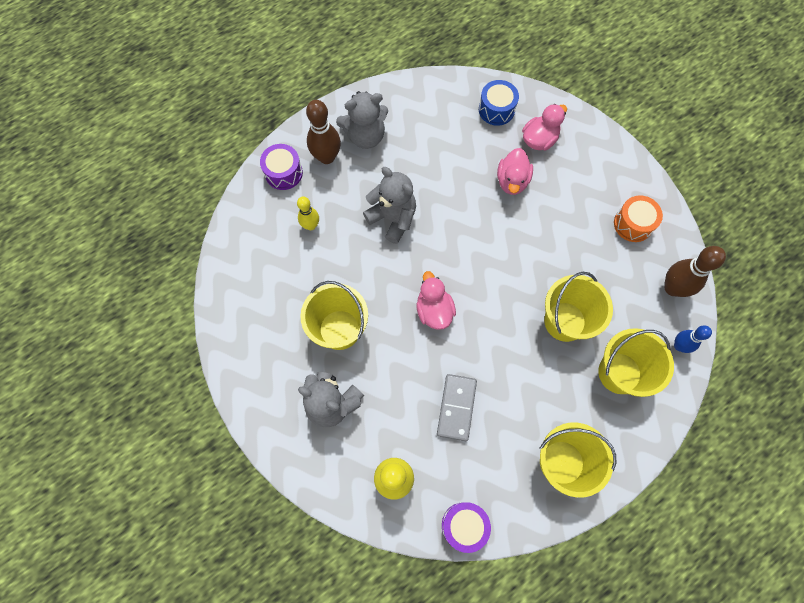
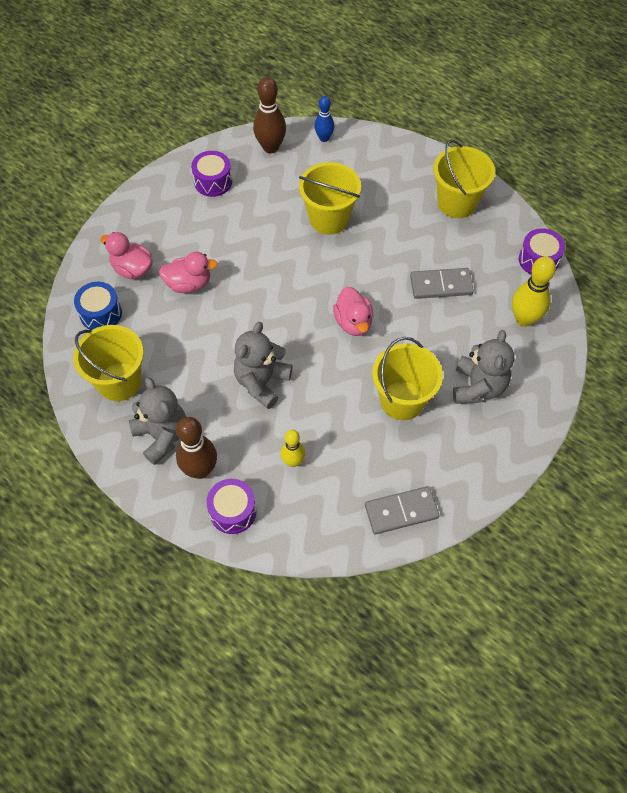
camera: 105 degrees left, 10 degrees down
(237, 297) = (401, 511): none -> grey domino
(434, 310) = (353, 322): pink duck -> pink duck turned 75 degrees counterclockwise
(619, 373) = (363, 174): yellow bucket -> yellow bucket (119, 381)
(633, 224) = (213, 181): orange drum -> purple drum

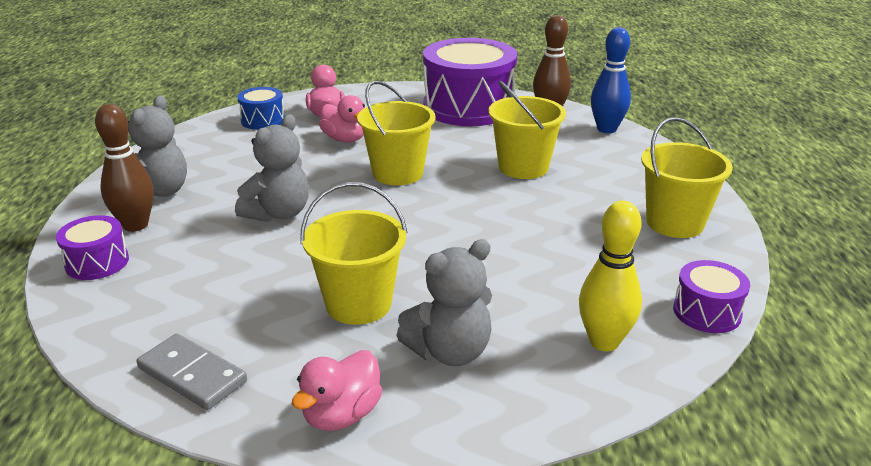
camera: 50 degrees right, 30 degrees down
(119, 381) = (199, 153): yellow bucket -> yellow bucket (397, 173)
(213, 181) = (468, 107): purple drum -> purple drum, size x2.16
(262, 382) = (278, 213): grey teddy bear -> grey teddy bear turned 135 degrees clockwise
(293, 461) = (196, 270): yellow bowling pin -> none
(324, 138) = (606, 129): blue bowling pin -> blue bowling pin, size x1.62
(353, 322) = (420, 230): pink duck -> pink duck (341, 415)
(441, 285) = (552, 260): grey domino -> none

